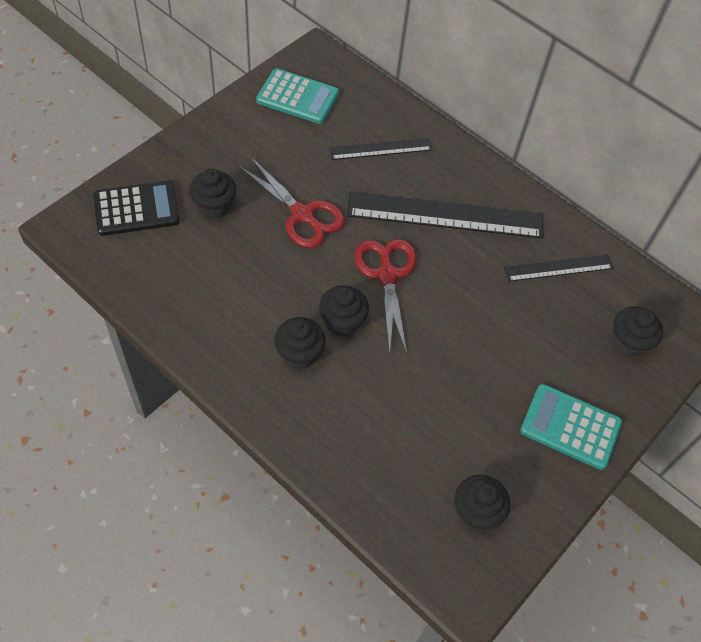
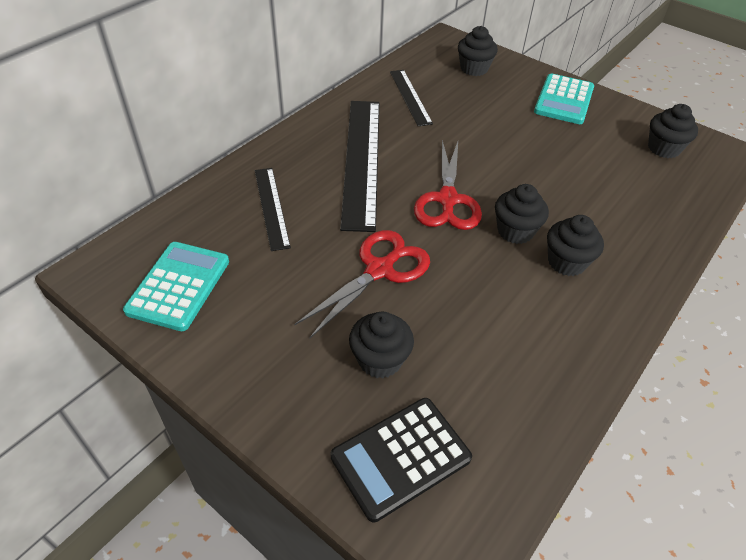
camera: 90 degrees left, 10 degrees down
(136, 209) = (401, 457): black calculator -> black calculator turned 105 degrees counterclockwise
(387, 275) = (447, 200): red scissors -> red scissors turned 75 degrees counterclockwise

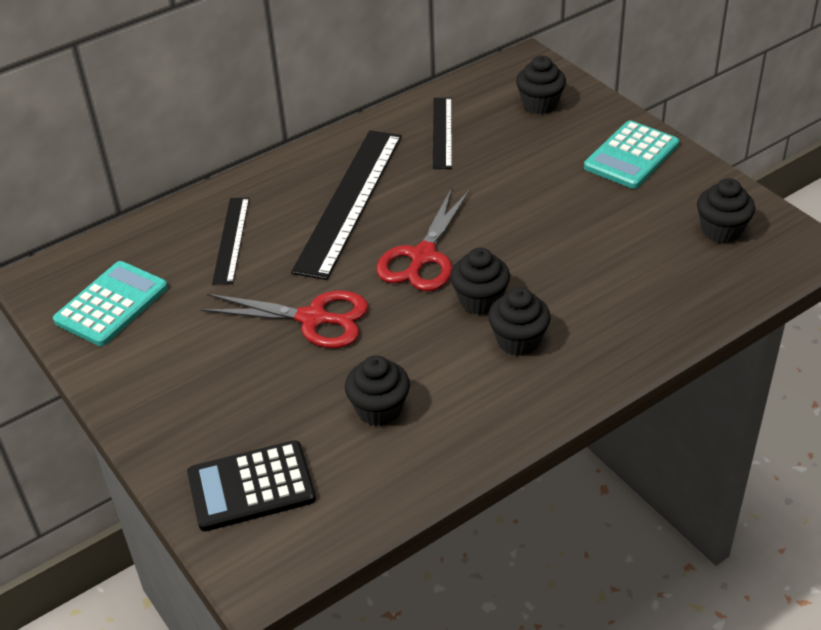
camera: 20 degrees right, 5 degrees down
(379, 270) = (313, 319): red scissors -> red scissors turned 45 degrees clockwise
(380, 360) = (272, 402): black cupcake -> black cupcake (379, 409)

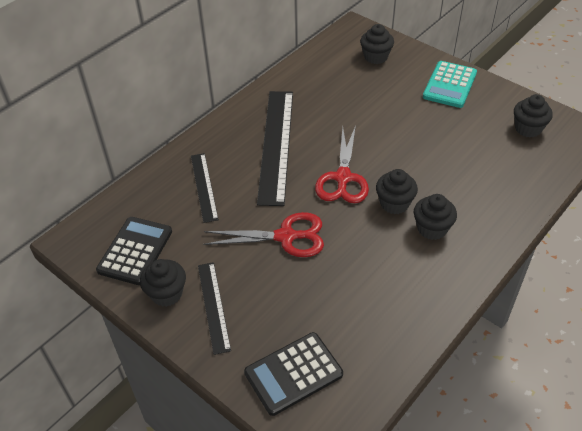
camera: 15 degrees left, 5 degrees up
(111, 304) = (135, 251): turquoise calculator -> black calculator
(379, 409) = (359, 296): black cupcake -> black cupcake (166, 293)
(442, 132) = (319, 86): black ruler -> black ruler (213, 306)

